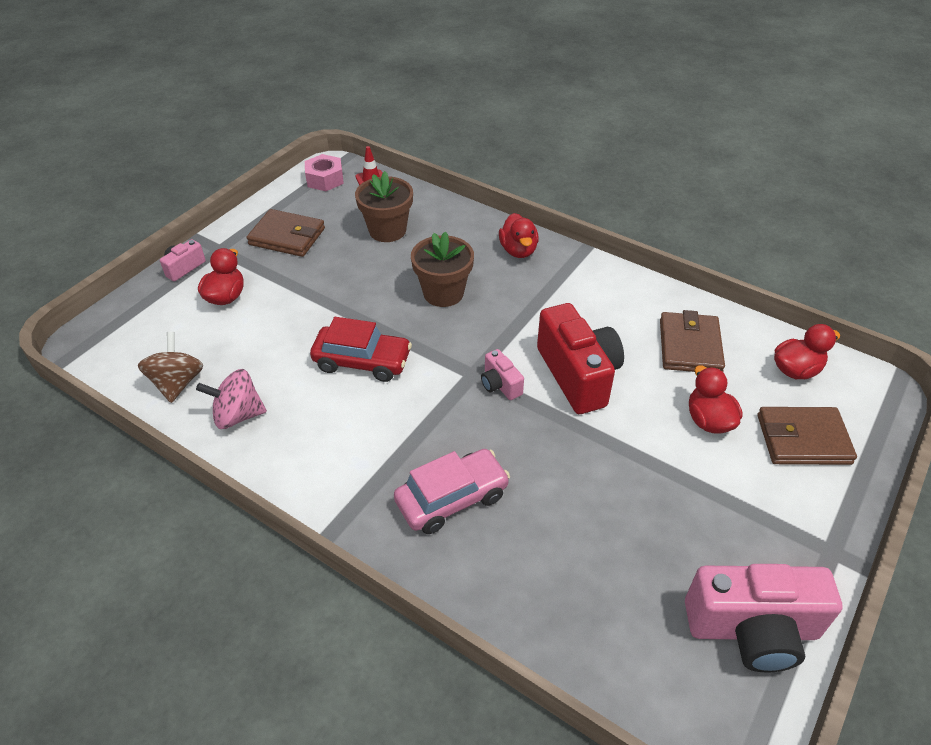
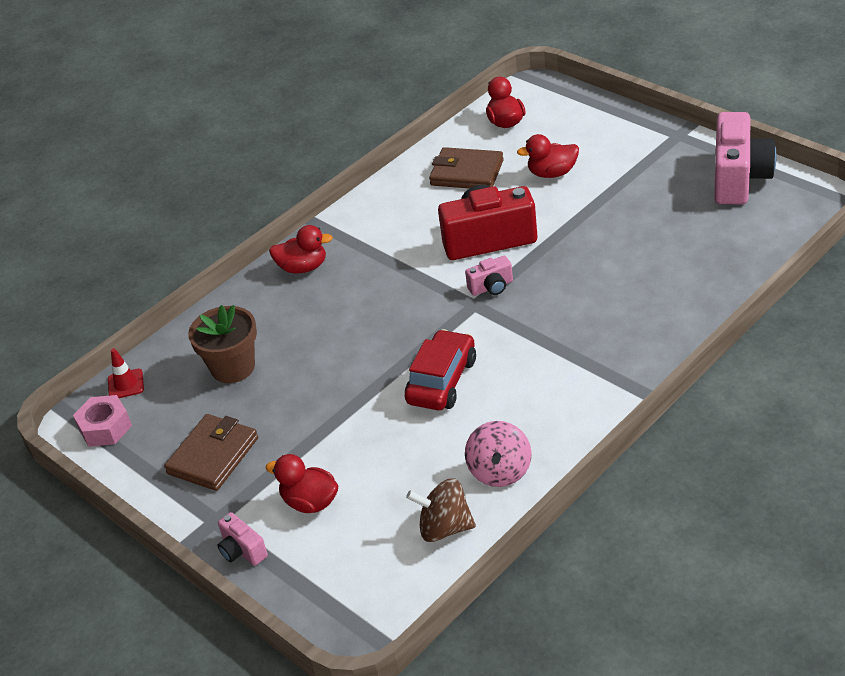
camera: 75 degrees left, 5 degrees down
(443, 293) = (354, 323): brown flower pot -> none
(452, 498) = (617, 319): pink car -> none
(803, 439) = (578, 131): brown wallet -> none

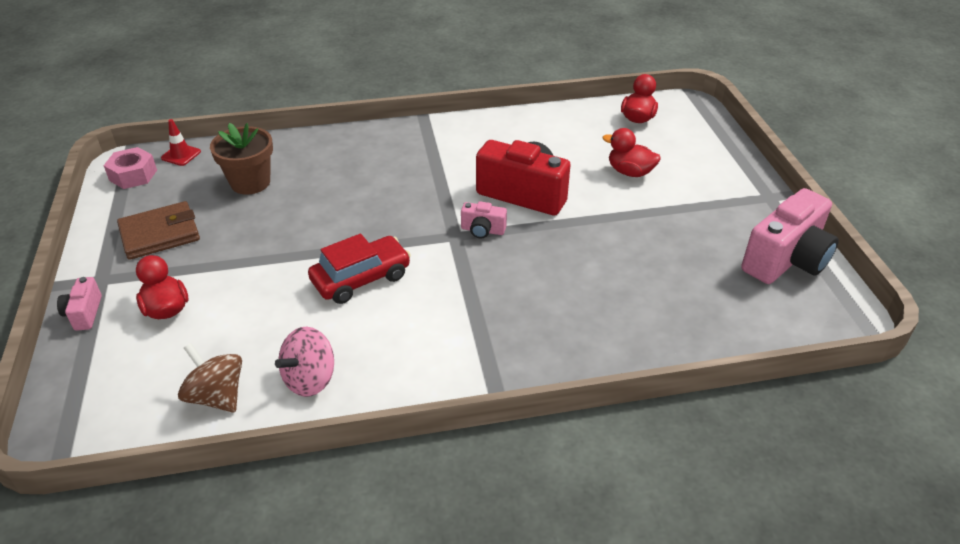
camera: 30 degrees right, 0 degrees up
(303, 267) = (377, 142): red duck -> none
(467, 173) = (566, 138): brown wallet -> none

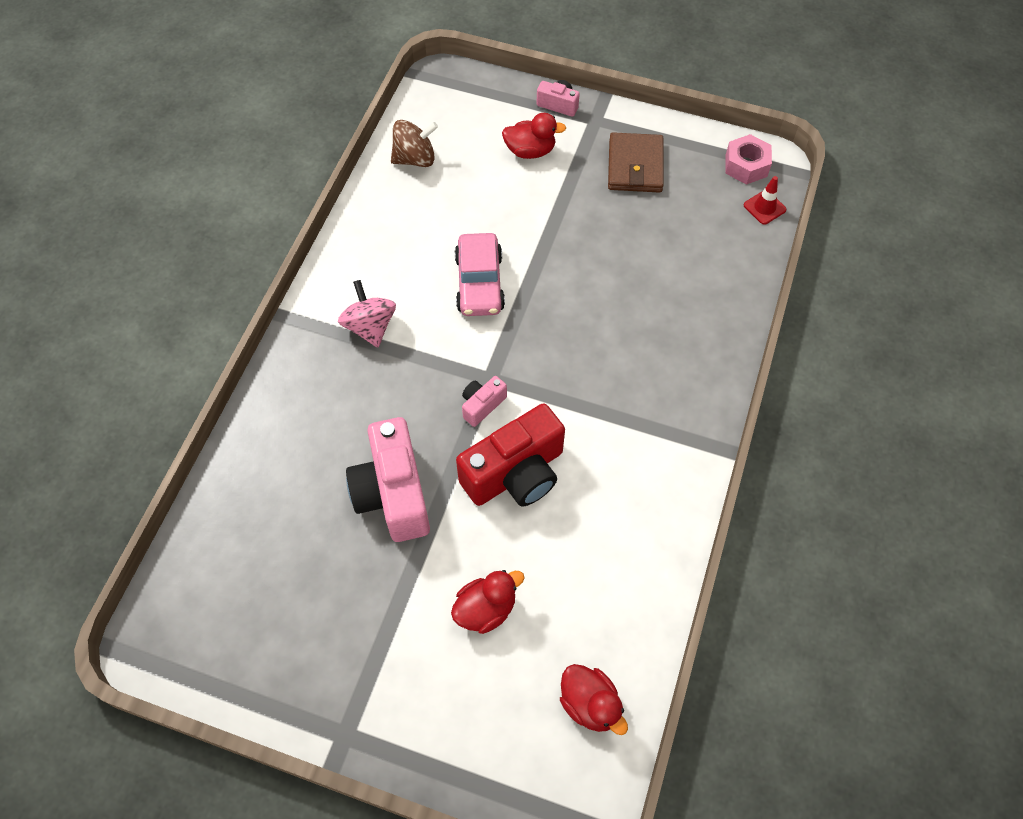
camera: 120 degrees right, 20 degrees up
(250, 182) = (680, 248): brown flower pot -> none
(310, 379) = (391, 213): pink spinning top -> pink spinning top (370, 327)
(361, 278) = (479, 283): red car -> pink car
(786, 260) = (249, 658): pink camera -> pink camera (393, 493)

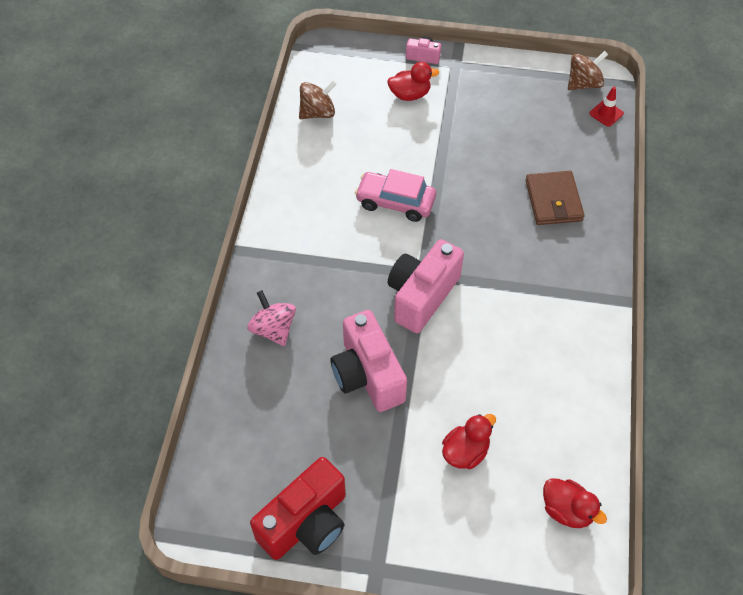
camera: 10 degrees left, 5 degrees down
(370, 327) = (315, 248): pink spinning top -> pink spinning top (273, 329)
(479, 283) = (395, 202): pink car -> pink car turned 120 degrees clockwise
(482, 405) = (422, 296): pink camera -> pink camera, size x2.12
(515, 473) = (462, 344): red camera -> red camera (306, 523)
(635, 166) = (496, 95): brown wallet -> brown wallet (553, 200)
(746, 165) = (583, 84): pink nut -> brown spinning top

